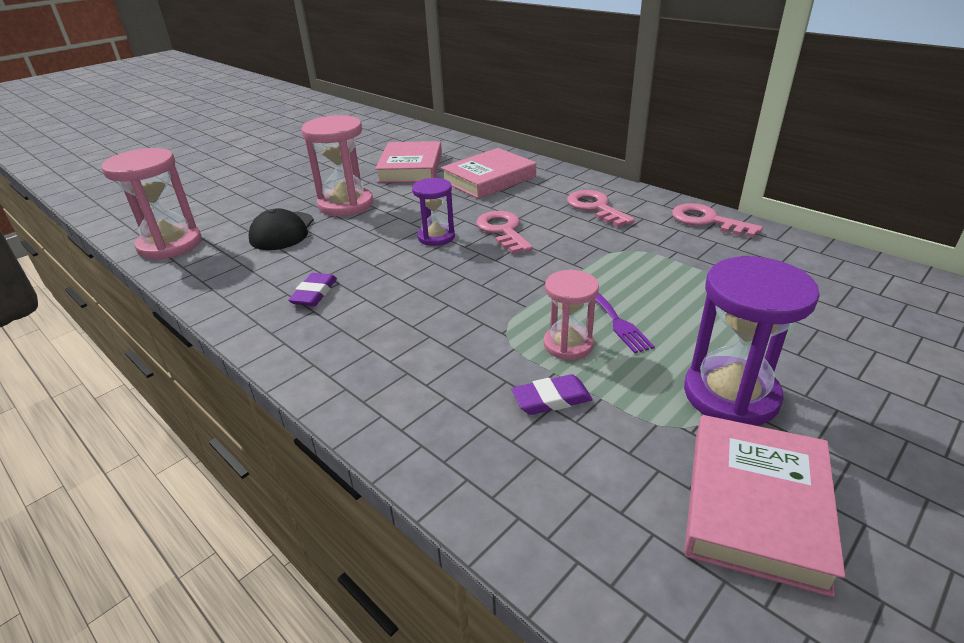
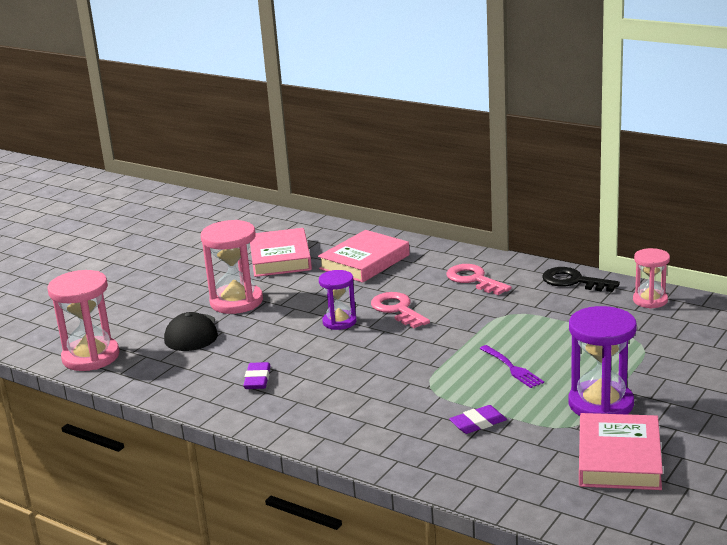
camera: 10 degrees left, 10 degrees down
(568, 344) = (480, 389): pink hourglass -> pink hourglass (650, 300)
(707, 221) = (574, 281): pink key -> black key

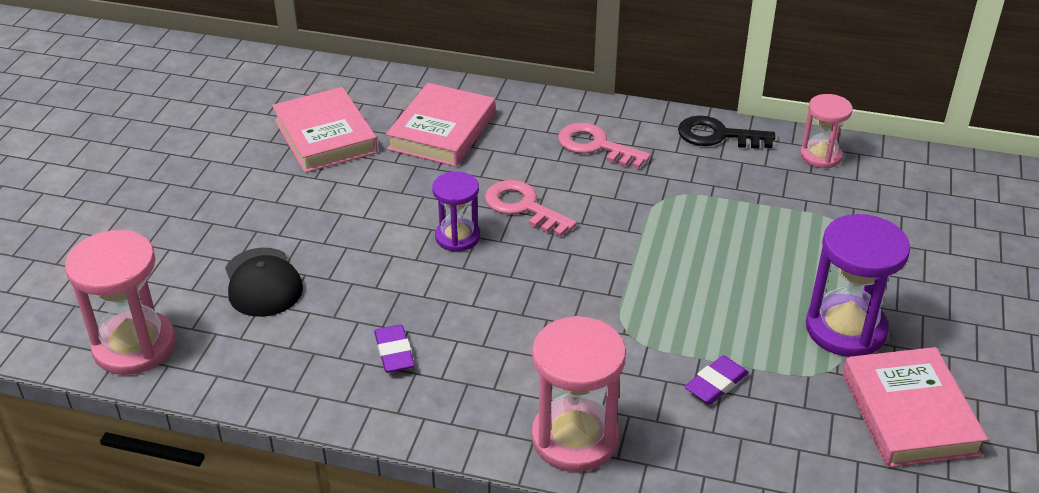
camera: 20 degrees left, 15 degrees up
(236, 302) = (300, 219): pink hourglass -> pink hourglass (575, 438)
(512, 368) = (713, 286): purple fork -> none

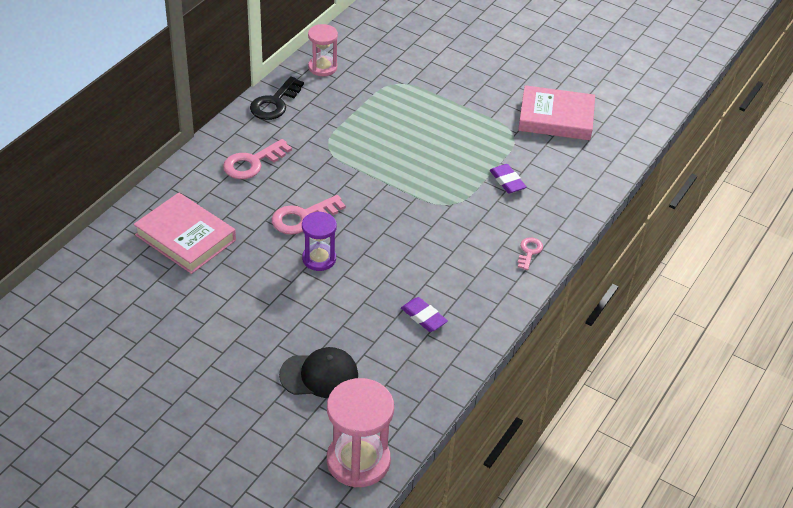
camera: 75 degrees left, 5 degrees up
(325, 136) = (150, 307): pink book -> none
(394, 352) = (423, 317): purple eraser -> purple eraser turned 45 degrees clockwise
(575, 438) = (529, 252): pink hourglass -> pink key
(845, 329) = (484, 116): purple hourglass -> none

